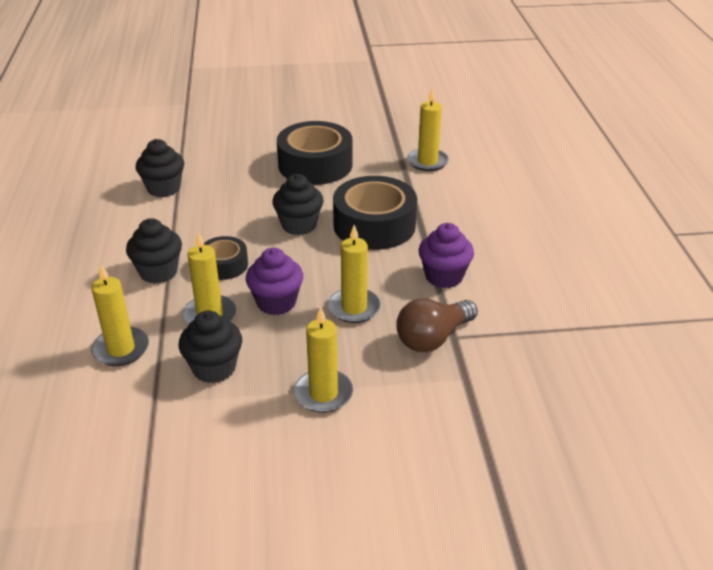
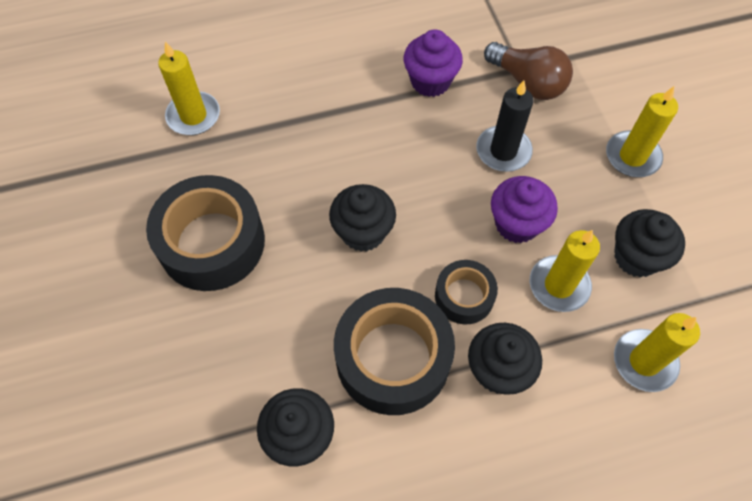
camera: 100 degrees left, 25 degrees up
(354, 308) = (503, 151): yellow candle -> black candle
(374, 225) = (348, 153): black tape -> black tape (393, 358)

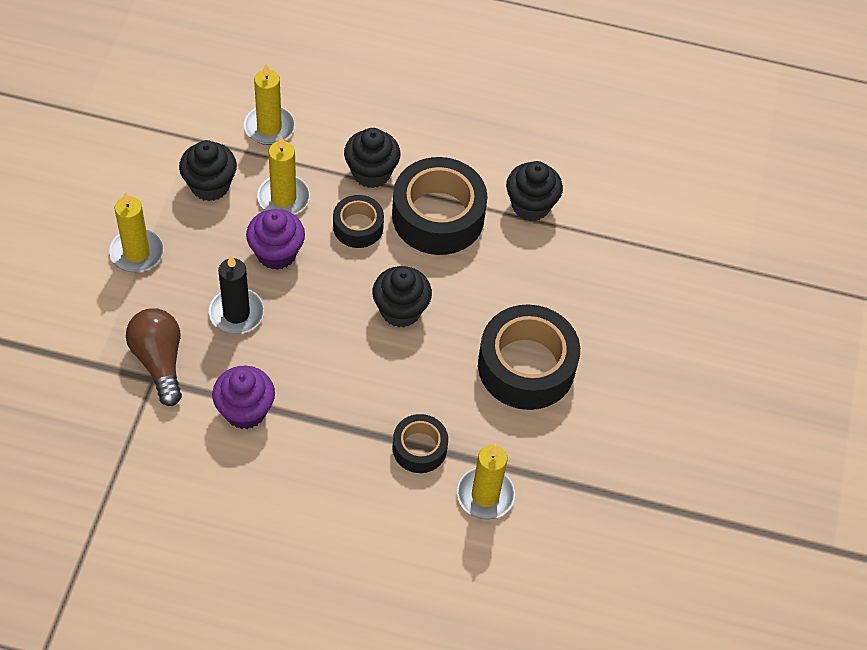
camera: 155 degrees left, 5 degrees down
(270, 124) = (419, 448): none -> black tape

